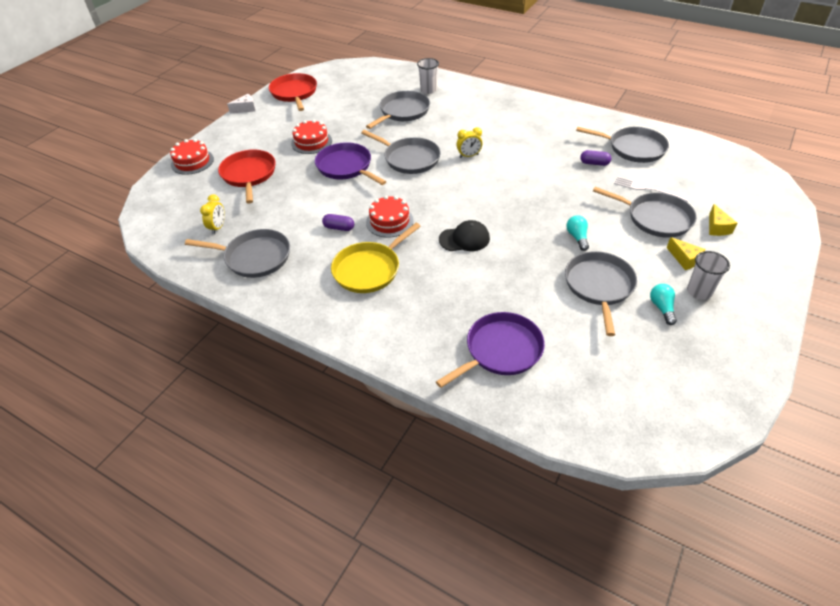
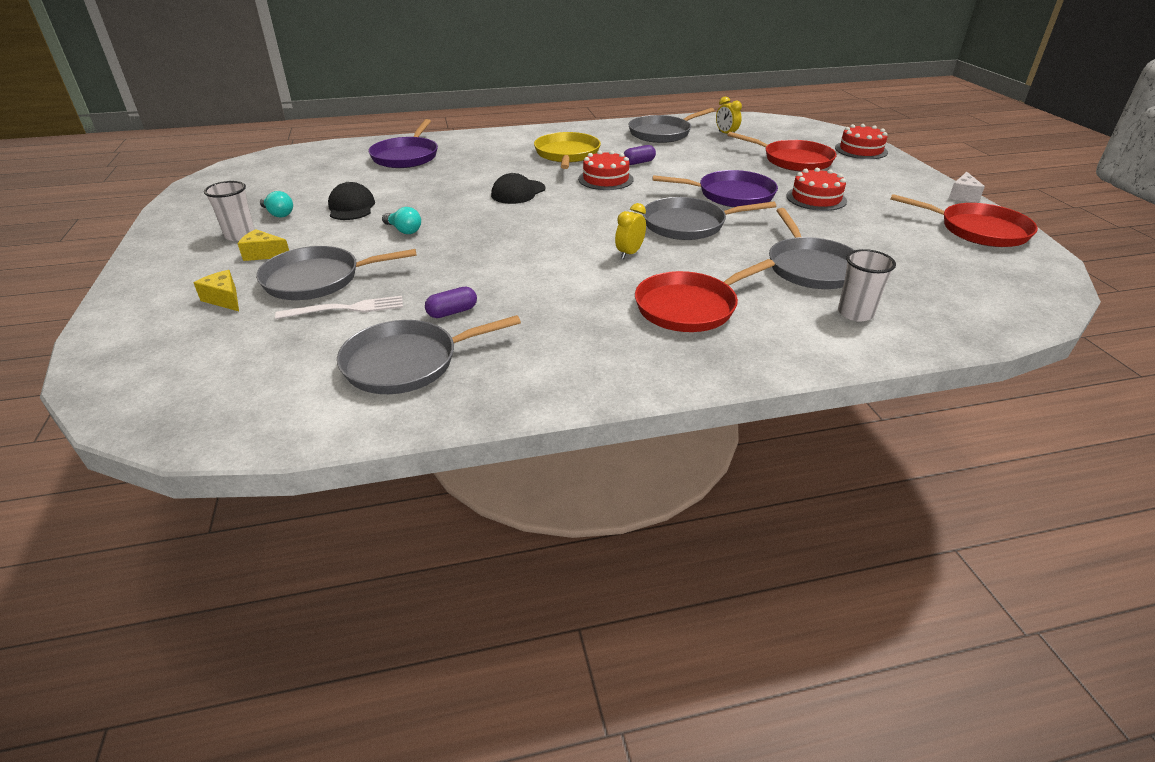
camera: 135 degrees right, 10 degrees down
(486, 119) = (689, 307): none -> red pan
(599, 286) = (351, 207): grey pan -> black cap

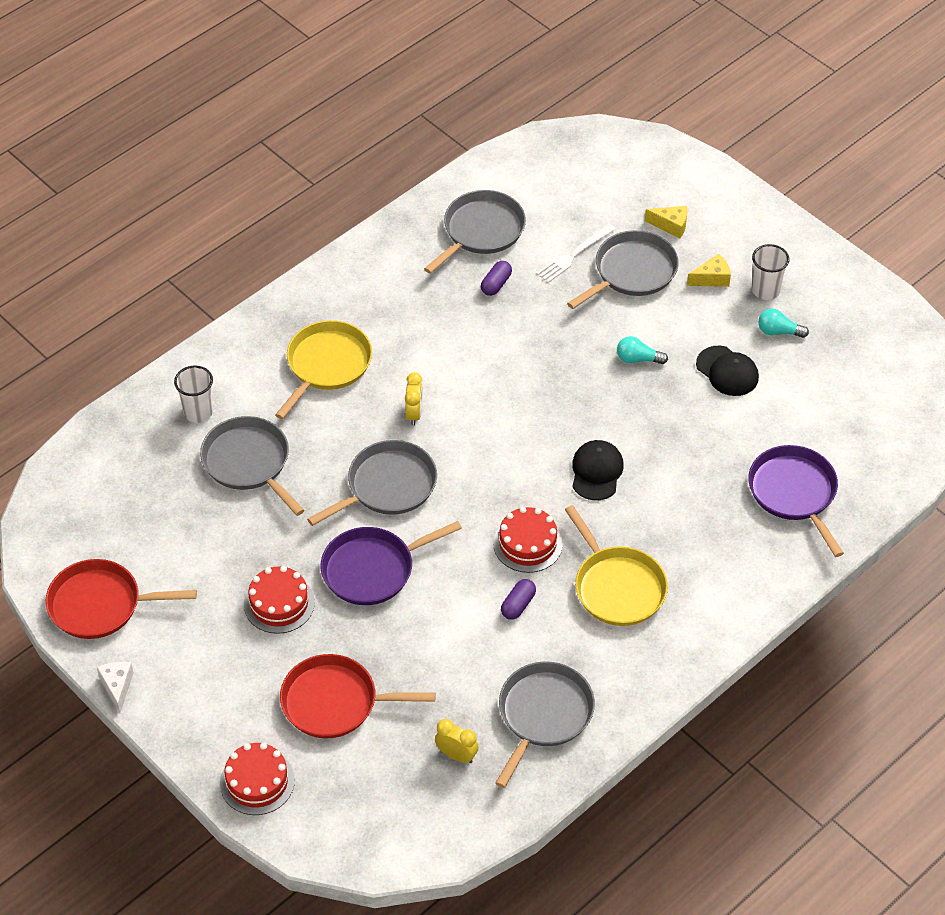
camera: 150 degrees right, 15 degrees up
(689, 307) = (327, 365): red pan -> yellow pan

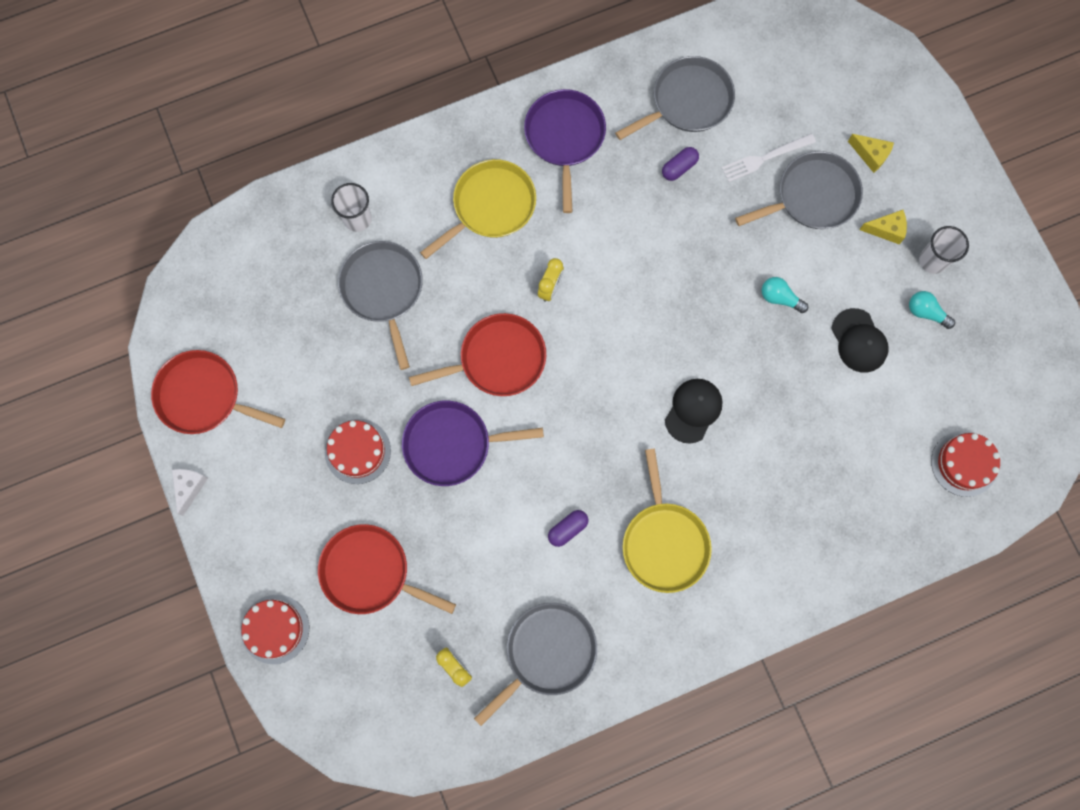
camera: 20 degrees right, 25 degrees up
(388, 486) = (498, 359): grey pan -> red pan
(527, 544) = (601, 466): red cake -> red cake (964, 463)
(794, 493) = (868, 498): purple pan -> purple pan (565, 137)

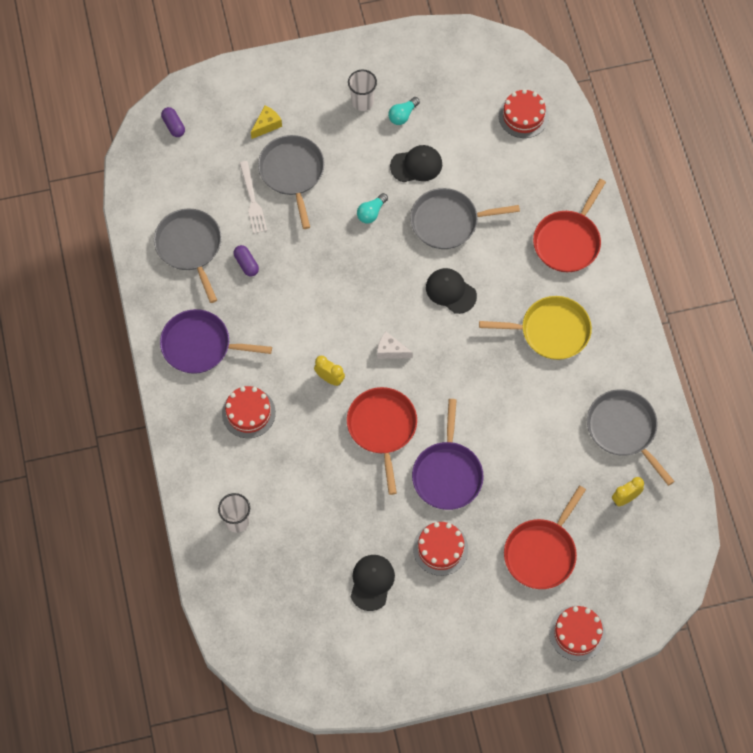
camera: 80 degrees left, 10 degrees down
(190, 487) = (448, 689): white cheese -> white cheese (390, 351)
(203, 396) = (371, 669): red pan -> red pan (568, 241)
(305, 380) = (372, 582): none -> black cap
(383, 290) = (305, 509): grey pan -> grey pan (448, 222)
(490, 206) = (248, 413): yellow pan -> red cake
(568, 529) = (530, 398): purple capsule -> purple capsule (173, 126)
(886, 230) = (331, 128): yellow cheese -> none

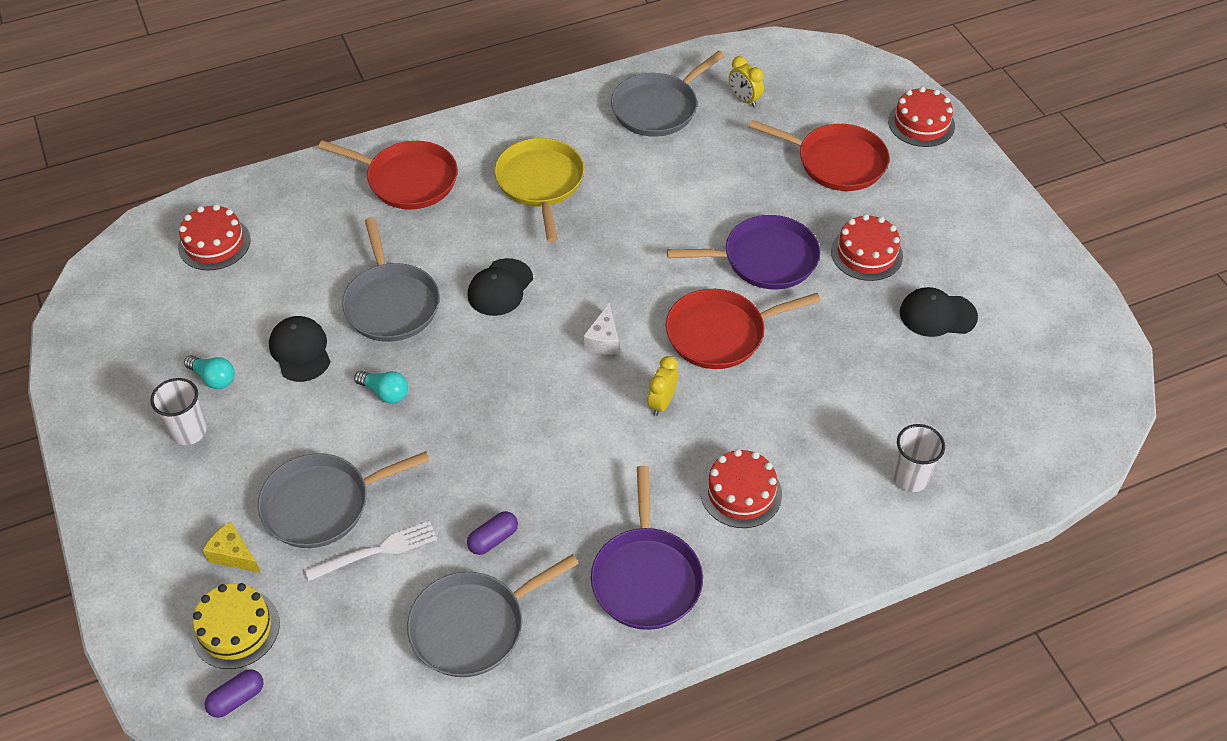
camera: 100 degrees left, 15 degrees down
(217, 125) = (235, 628): none -> yellow cake

